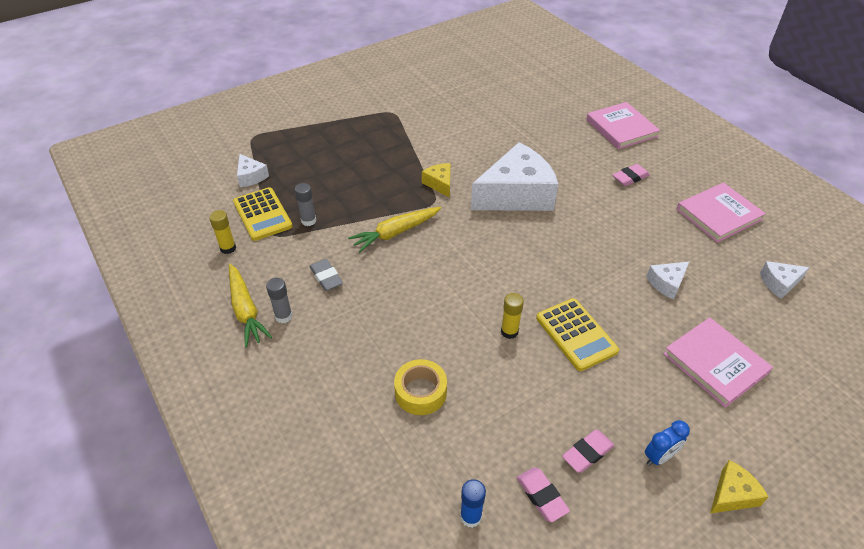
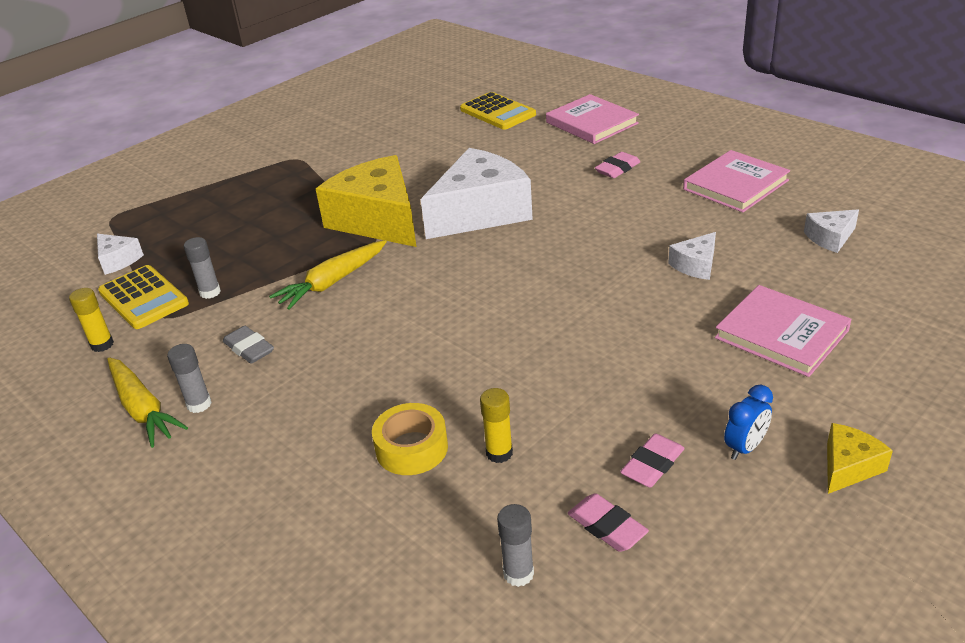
camera: 10 degrees left, 10 degrees down
(439, 184) = (378, 220): yellow cheese -> yellow cheese, size x2.26
(471, 517) = (518, 573): blue glue stick -> grey glue stick
(509, 332) = (512, 356): yellow glue stick -> yellow glue stick (499, 453)
(576, 334) = (599, 341): yellow calculator -> yellow calculator (497, 112)

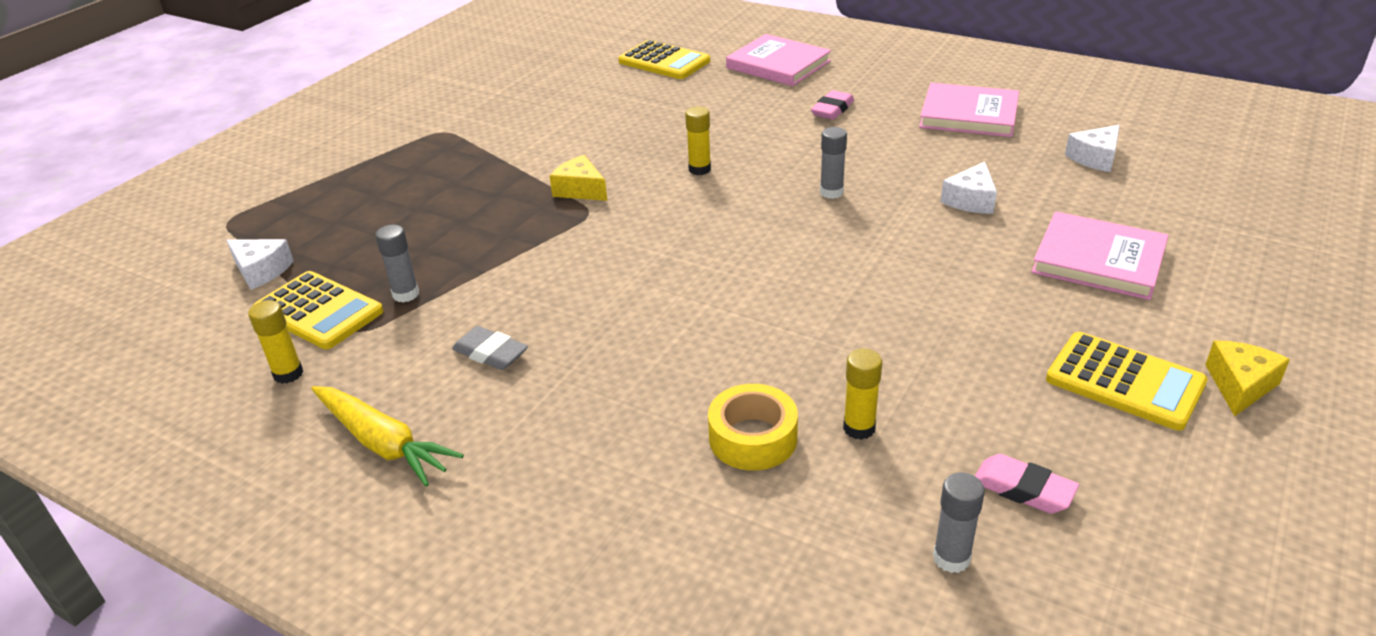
camera: 15 degrees left, 0 degrees up
(199, 404) = (457, 427): grey glue stick -> grey glue stick (831, 192)
(332, 282) = (559, 265): yellow carrot -> none
(378, 220) = (580, 190): yellow cheese -> yellow cheese, size x0.44
(480, 212) = (699, 169): white cheese -> yellow glue stick
(652, 465) = (1037, 415): pink eraser -> none
(735, 185) = (969, 115): pink book -> pink book turned 75 degrees clockwise
(745, 447) = (1124, 382): blue clock -> yellow calculator

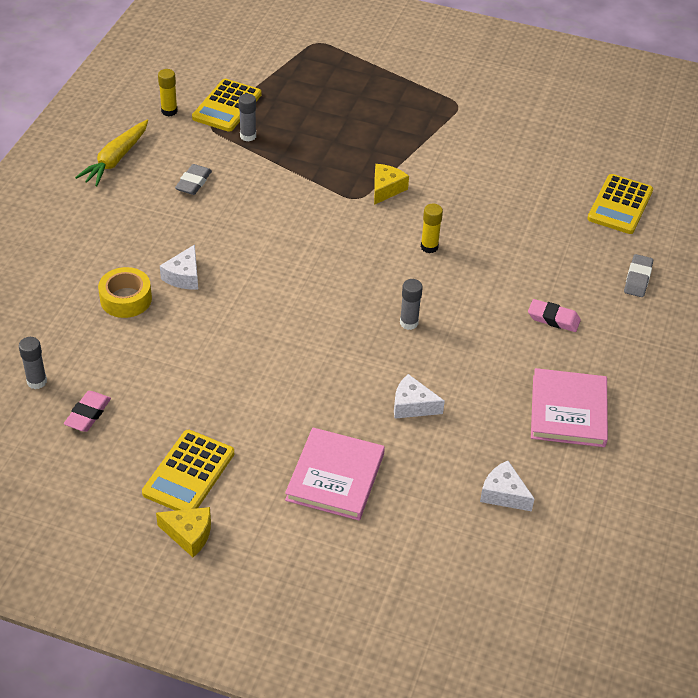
camera: 75 degrees right, 10 degrees up
(261, 271) = (265, 72): white cheese -> white cheese (184, 276)
(778, 64) = (637, 279): pink book -> grey eraser
(859, 428) = (136, 343): yellow glue stick -> none

